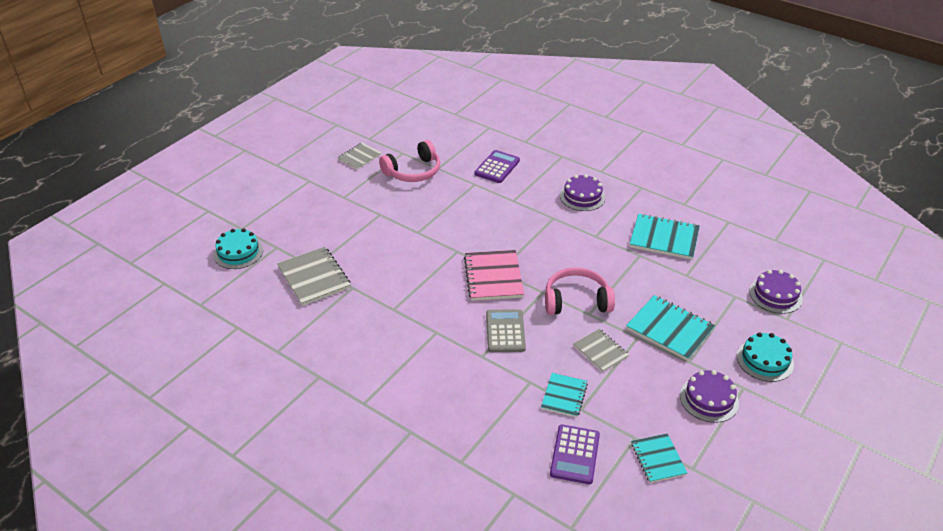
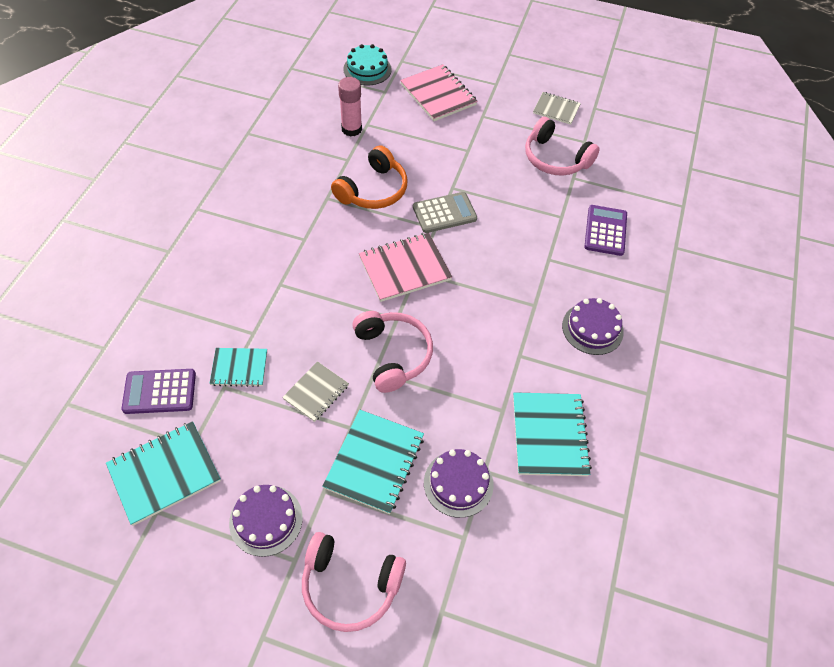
camera: 70 degrees right, 15 degrees up
(302, 216) = (438, 95): none -> pink notebook
(314, 278) = (351, 129): grey notebook -> pink glue stick
(398, 278) = (373, 190): none -> orange headphones
(497, 167) = (605, 231): purple calculator -> purple calculator turned 90 degrees counterclockwise
(505, 331) = (322, 297): grey calculator -> grey calculator (444, 213)
(658, 459) = (164, 473): turquoise notebook -> turquoise notebook, size x1.62
(765, 360) = (350, 585): turquoise cake -> pink headphones
(775, 295) = (486, 594): purple cake -> purple cake (458, 483)

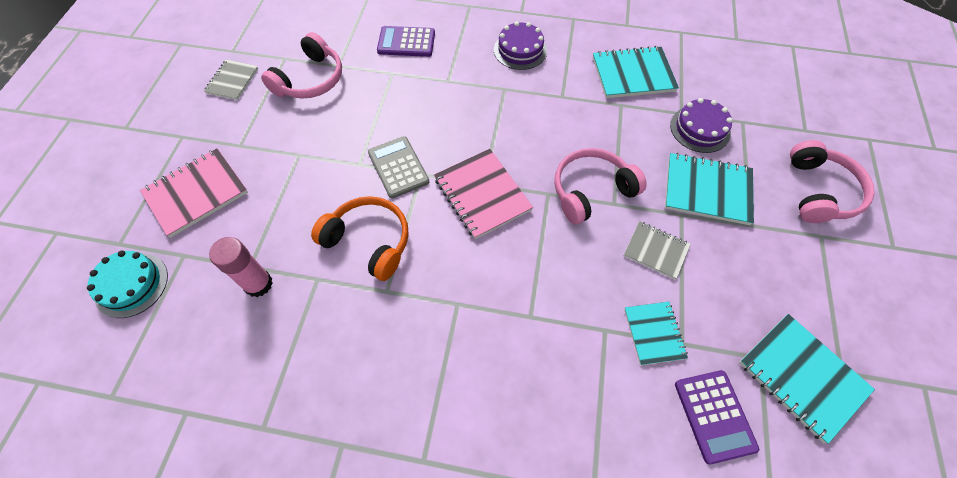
camera: 95 degrees left, 5 degrees up
(266, 520) = (800, 267): purple cake -> none

